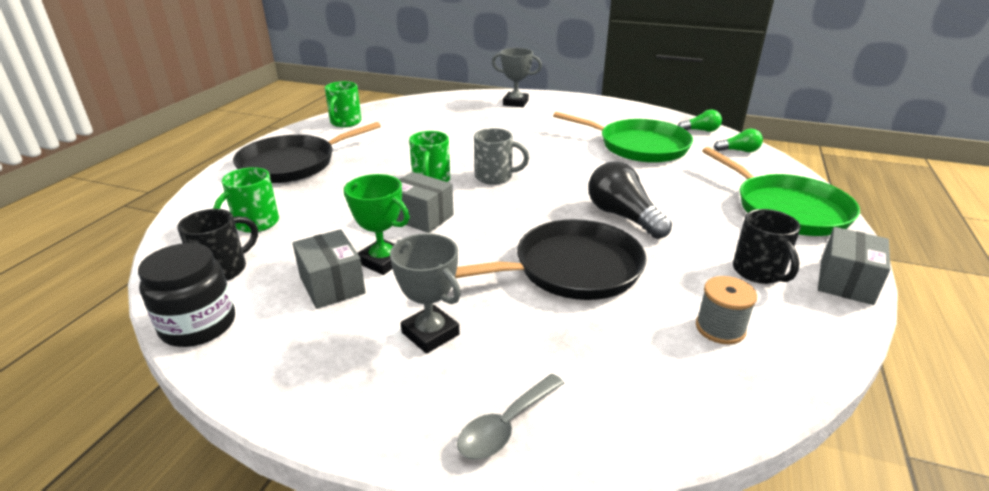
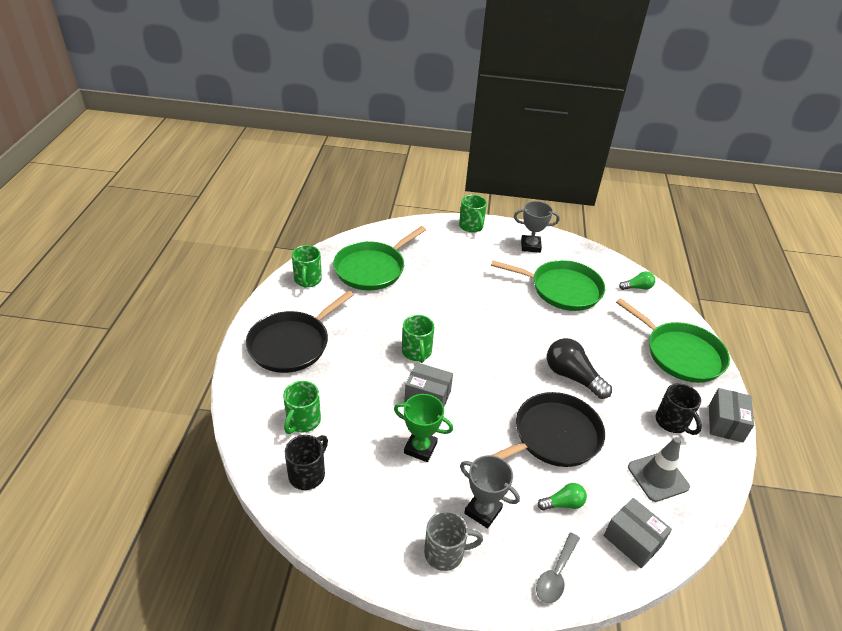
camera: 15 degrees left, 10 degrees up
(198, 325) = (323, 530): black jar -> none
(332, 285) = (396, 477): grey box -> grey box (632, 540)
(421, 119) = (372, 268): none -> green pan
(495, 177) = (464, 341): grey mug -> grey mug (445, 553)
(515, 103) = (444, 236): grey trophy -> grey trophy (530, 246)
(550, 98) = (471, 226): none -> green mug
(700, 130) = (604, 263): green light bulb -> green light bulb (563, 504)
(720, 328) = (658, 477): grey spool -> grey traffic cone

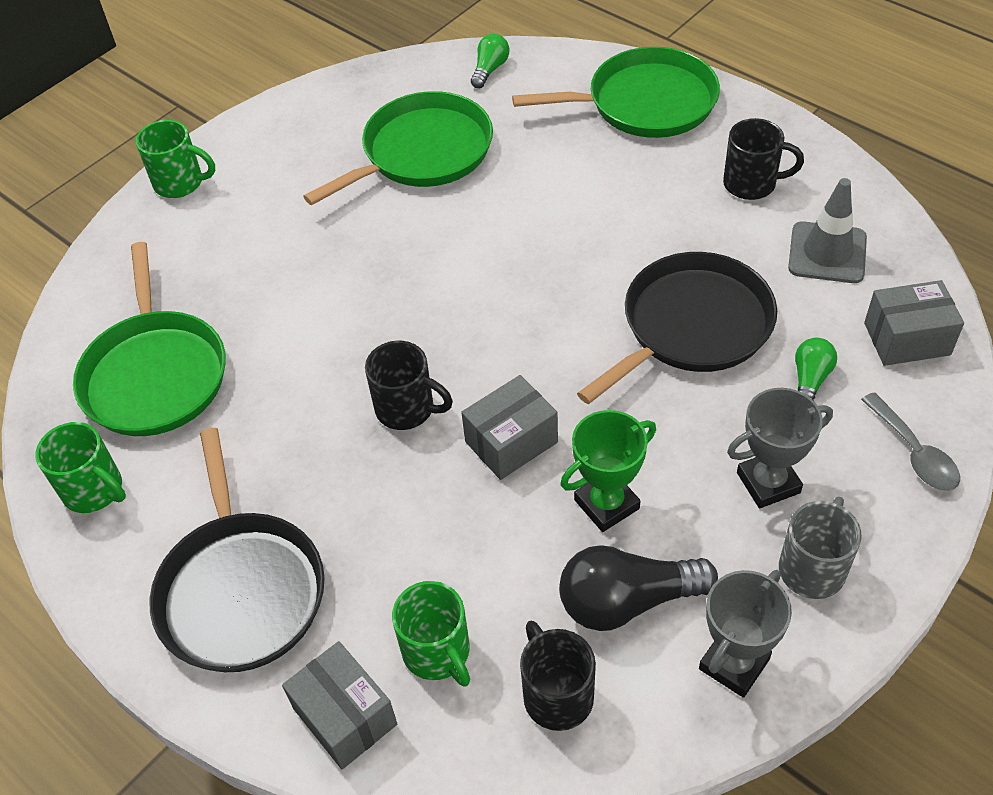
camera: 50 degrees left, 10 degrees up
(417, 352) = (407, 409): green mug -> black mug
(530, 246) = (297, 135): grey trophy -> grey trophy (734, 664)
(553, 436) = (691, 326): black pan -> black pan turned 45 degrees clockwise
(572, 377) = (600, 241): black light bulb -> black light bulb (627, 601)
(725, 423) = (787, 134): grey box -> grey box (345, 716)

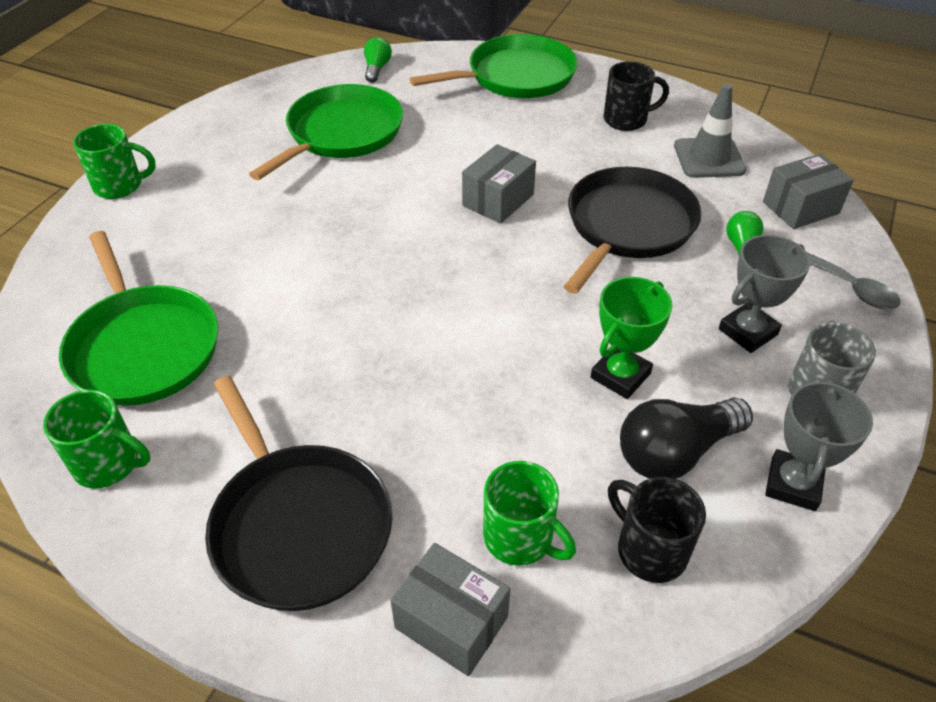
camera: 20 degrees left, 5 degrees down
(407, 409) = (405, 332): black mug -> none
(511, 442) = (513, 341): grey box -> grey box (498, 200)

